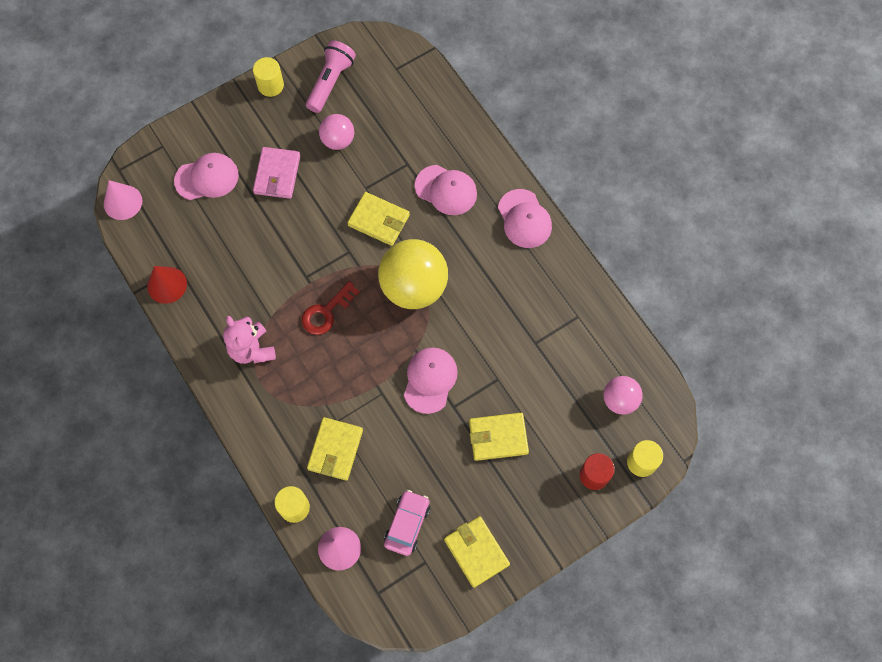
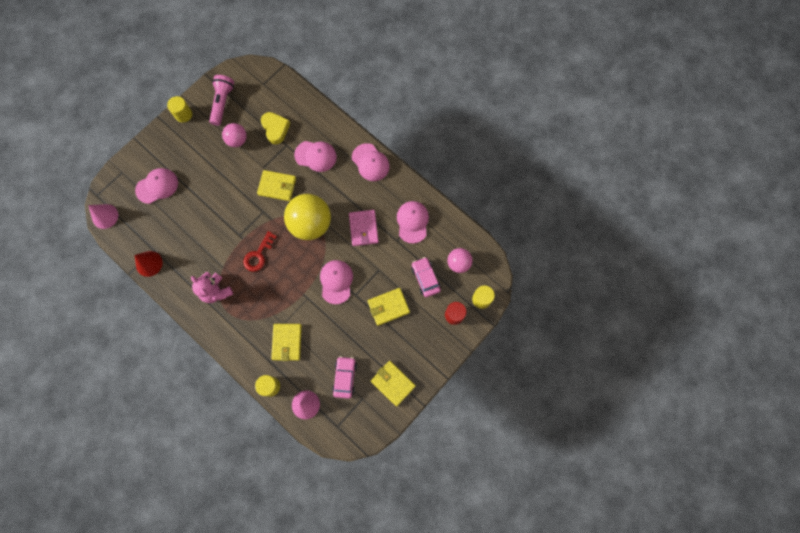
camera: 15 degrees left, 5 degrees up
(277, 174) = (203, 172): pink wallet -> pink wallet (363, 228)
(397, 137) = (275, 129): none -> yellow heart
(564, 409) = (425, 278): none -> pink car
(565, 321) = (412, 222): none -> pink cap

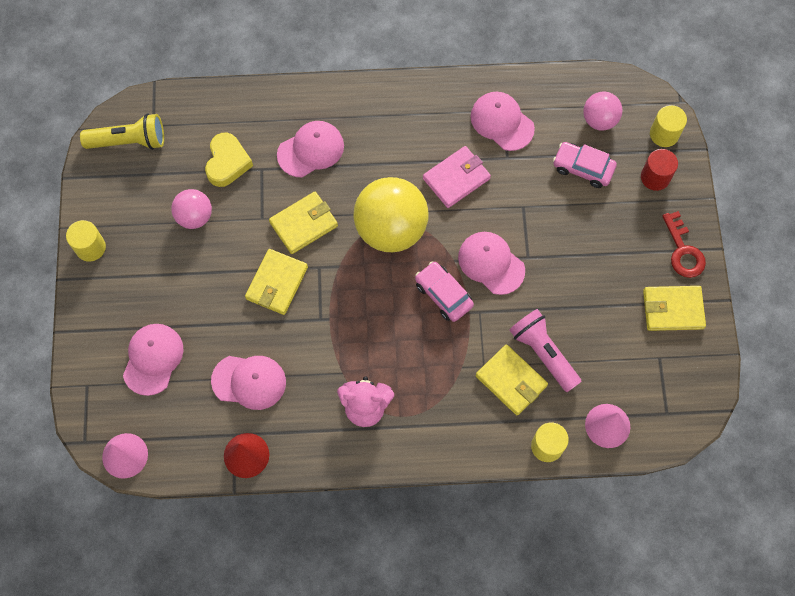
camera: 45 degrees left, 5 degrees down
(223, 103) = (126, 191): pink flashlight -> pink flashlight (543, 353)
(246, 82) = (129, 141): none -> yellow flashlight
(258, 255) = (369, 319): red key -> red key (683, 251)
(275, 129) = (227, 162): yellow heart -> yellow heart turned 75 degrees clockwise
(345, 377) = (616, 354): pink car -> pink car (443, 294)
(363, 228) = (456, 178): pink wallet -> pink wallet turned 75 degrees counterclockwise
(370, 162) = (382, 101): pink cap -> pink cap (249, 381)
(388, 307) = (578, 235): yellow wallet -> yellow wallet (277, 283)

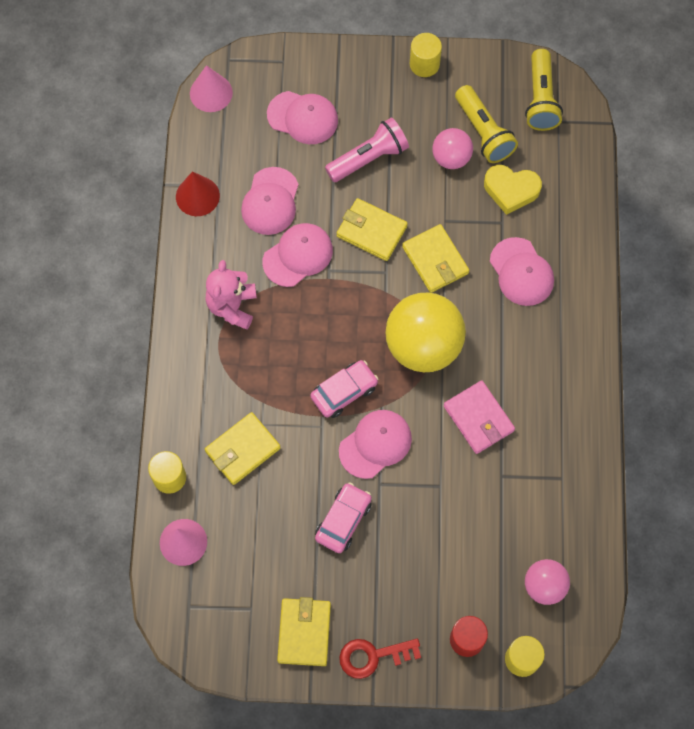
camera: 95 degrees right, 0 degrees up
(166, 189) = (483, 132): none -> yellow flashlight
(502, 122) = (546, 475): pink cap -> pink cap (298, 255)
(543, 353) = (269, 486): pink flashlight -> pink flashlight (369, 158)
(583, 168) = (483, 558): pink car -> pink car (343, 520)

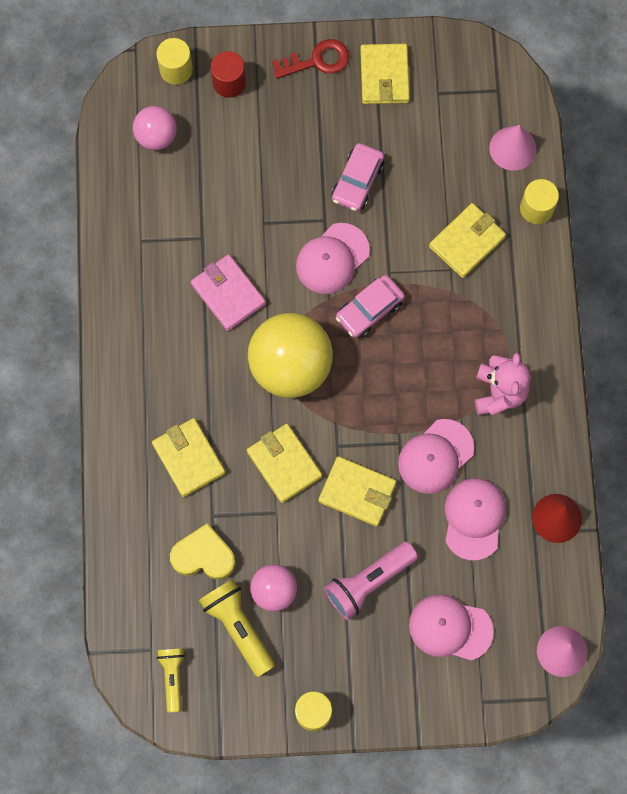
camera: 175 degrees right, 5 degrees up
(521, 272) = (188, 458): pink cap -> yellow wallet
(540, 99) = (173, 677): yellow flashlight -> yellow flashlight, size x0.64

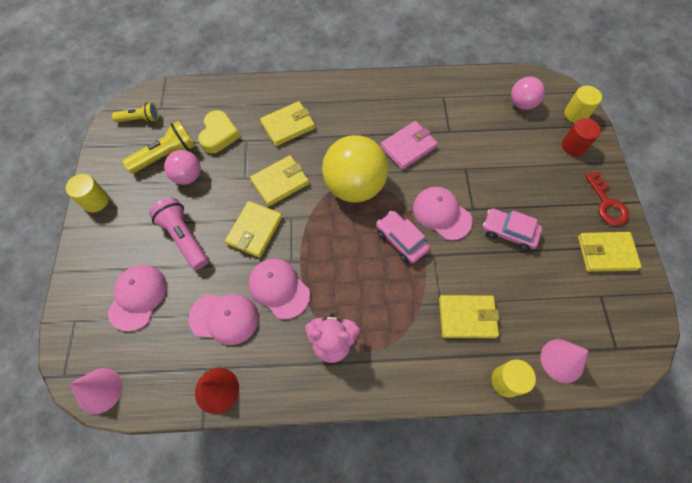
camera: 90 degrees right, 10 degrees down
(467, 242) = (467, 317): yellow wallet -> yellow wallet turned 45 degrees counterclockwise

